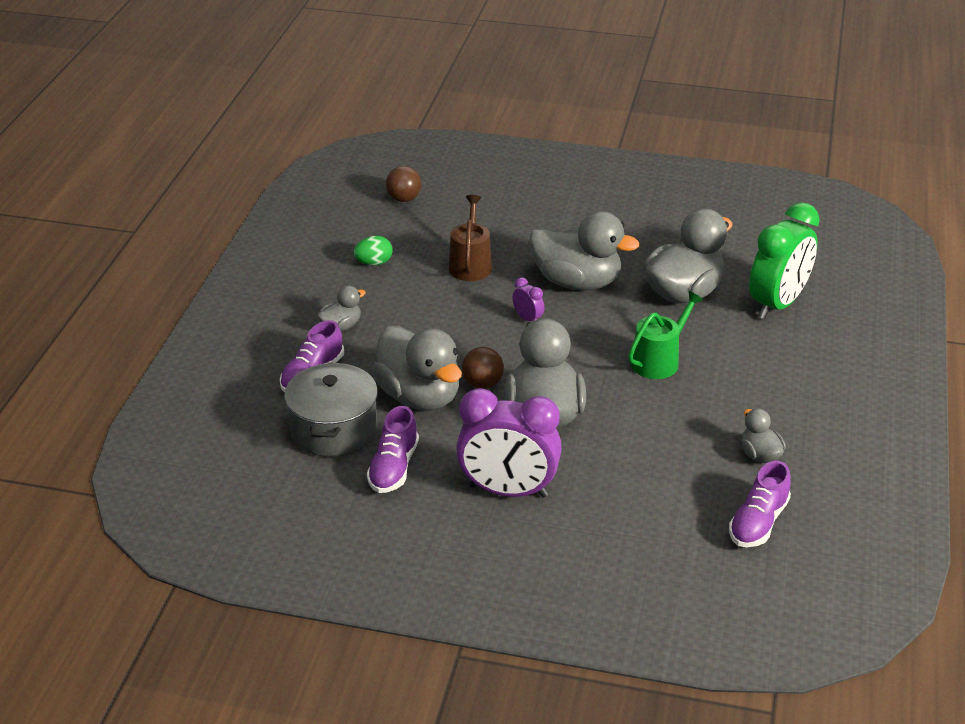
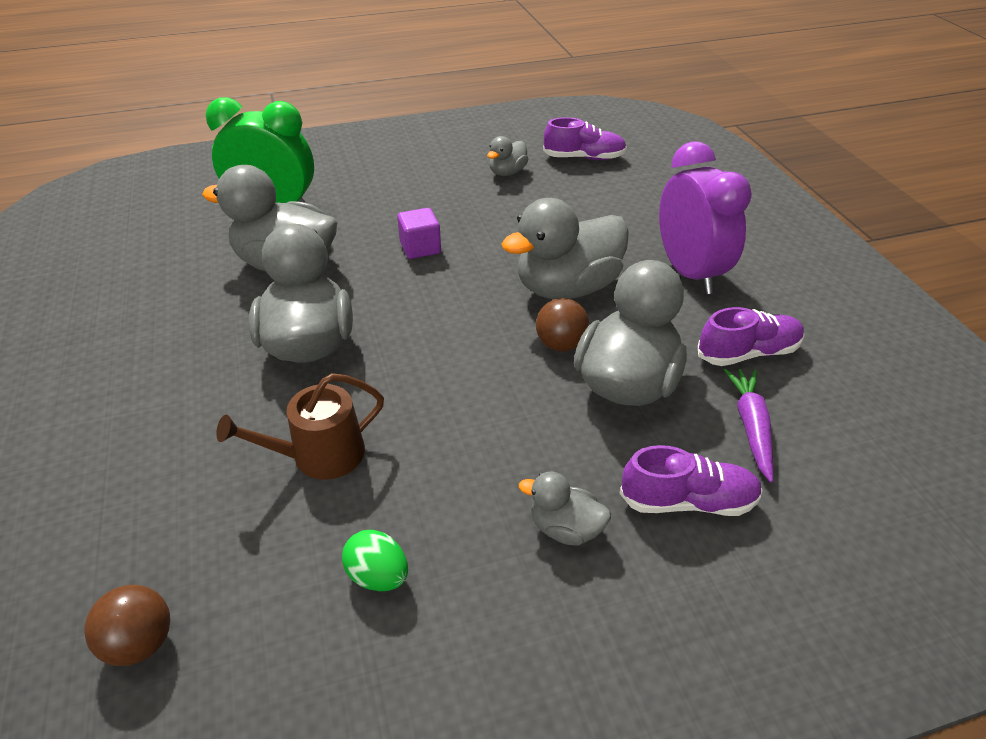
camera: 120 degrees left, 5 degrees up
(334, 429) = (751, 427): grey pot -> purple carrot
(528, 319) = (413, 355): purple clock -> none
(659, 360) = (420, 248): green watering can -> purple cube

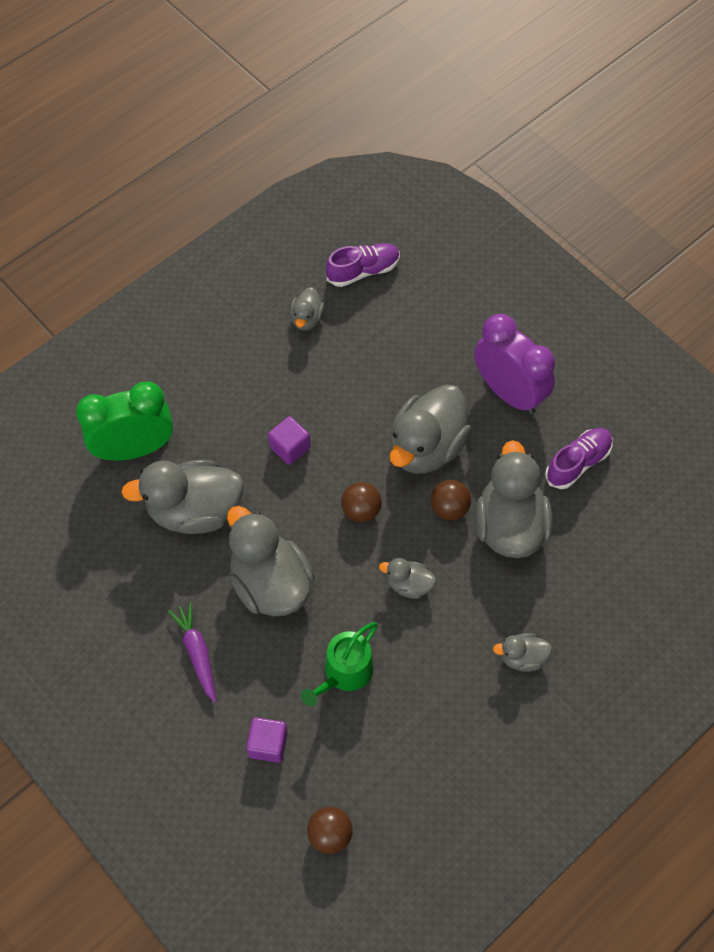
camera: 25 degrees left, 20 degrees up
(165, 495) = (268, 744): none -> purple cube
(319, 456) = (344, 673): brown watering can -> green watering can
(378, 576) = (433, 736): green egg -> none
(457, 315) = (361, 510): none -> brown ball
(464, 397) = (409, 585): none -> grey duck
(687, 501) = (583, 606): purple shoe -> none
(751, 427) = (601, 530): purple carrot -> purple carrot (197, 653)

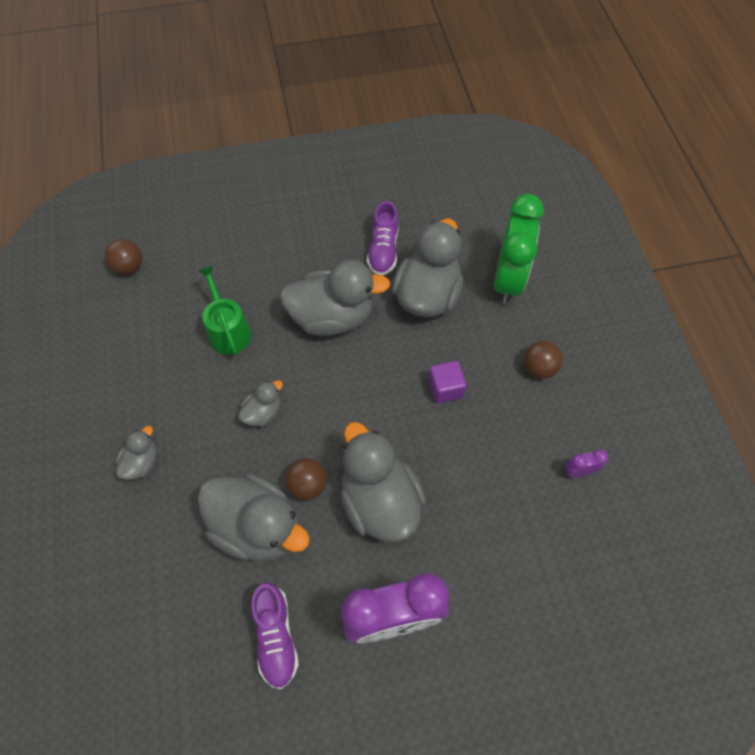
camera: 120 degrees right, 0 degrees up
(197, 653) = (311, 249): purple carrot -> none
(268, 744) = (215, 261): purple cube -> none
(307, 319) = (579, 471): grey duck -> purple clock
(361, 510) = (352, 412): brown ball -> brown ball (539, 368)
(363, 271) = (616, 557): purple shoe -> purple shoe (383, 250)

